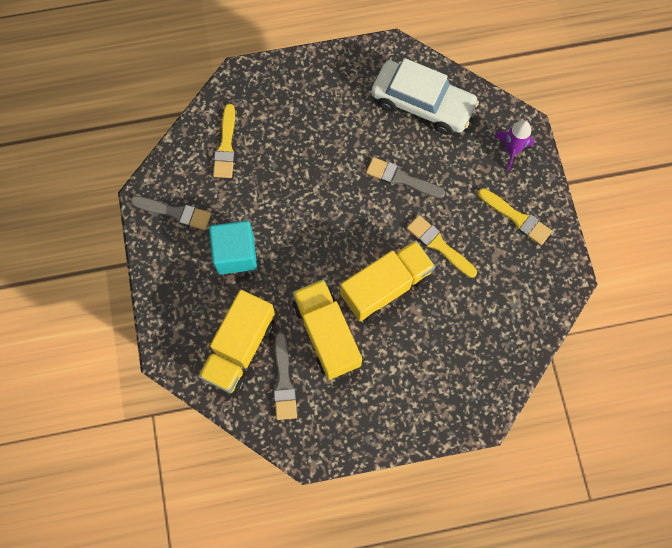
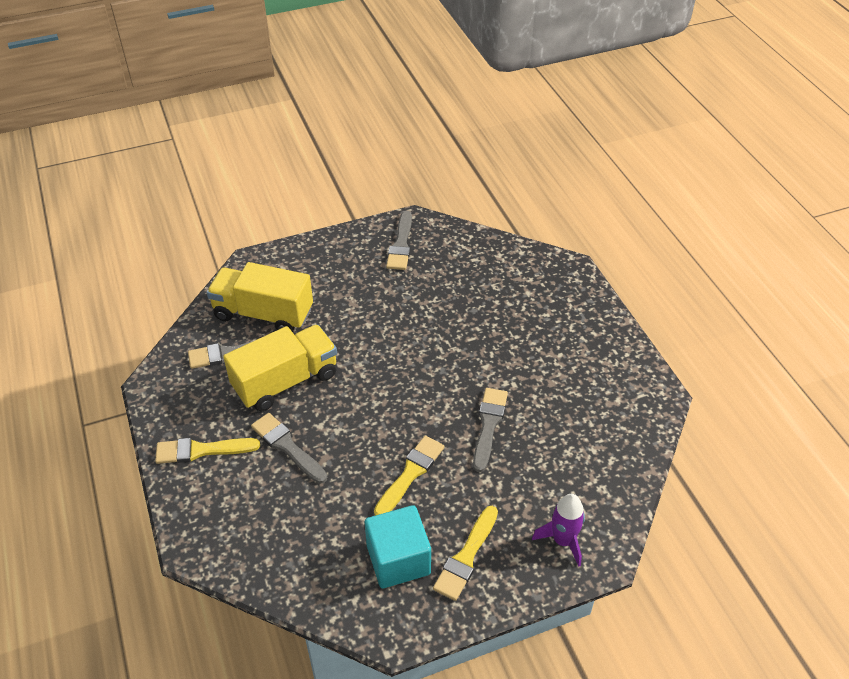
camera: 80 degrees right, 25 degrees down
(226, 146) = (484, 269): yellow brush -> yellow brush (201, 450)
(235, 254) = (365, 295): turquoise cube -> turquoise cube (398, 560)
(386, 286) = (348, 427): yellow truck -> none
(397, 338) = (287, 446): none -> grey brush
(422, 104) = (596, 434): white car -> none

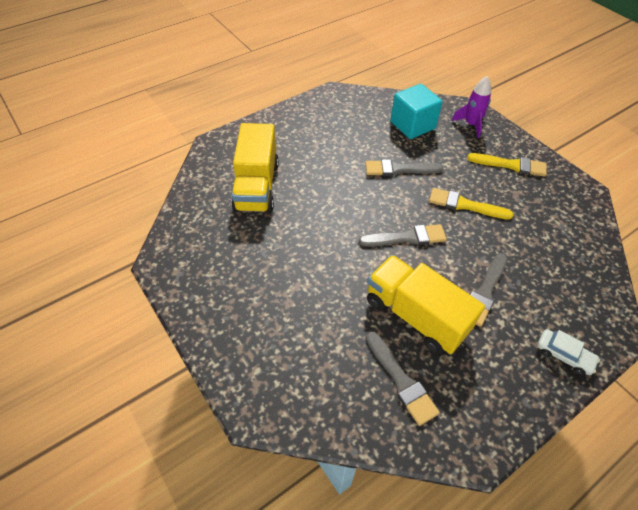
camera: 105 degrees left, 5 degrees up
(192, 485) = (564, 355): none -> white car
(201, 450) = (526, 361): yellow brush -> none
(263, 314) = (335, 366): yellow truck -> yellow truck (257, 186)
(398, 560) = (536, 198): turquoise cube -> turquoise cube (412, 125)
(401, 244) = (201, 265): grey brush -> grey brush (407, 237)

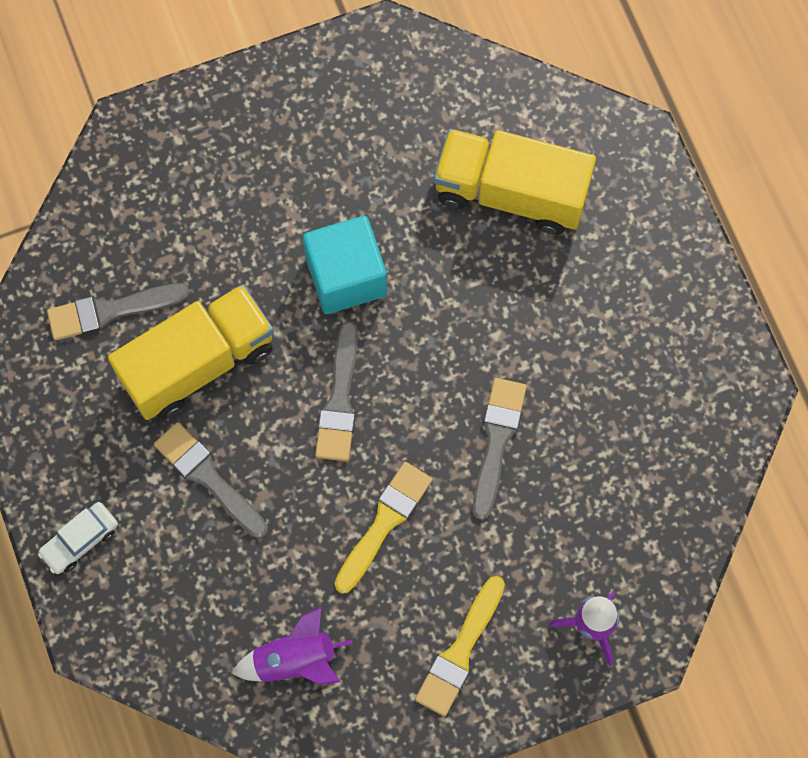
camera: 105 degrees right, 20 degrees up
(412, 125) = (614, 510): turquoise cube -> turquoise cube (346, 276)
(559, 227) = (295, 660): none -> purple rocket

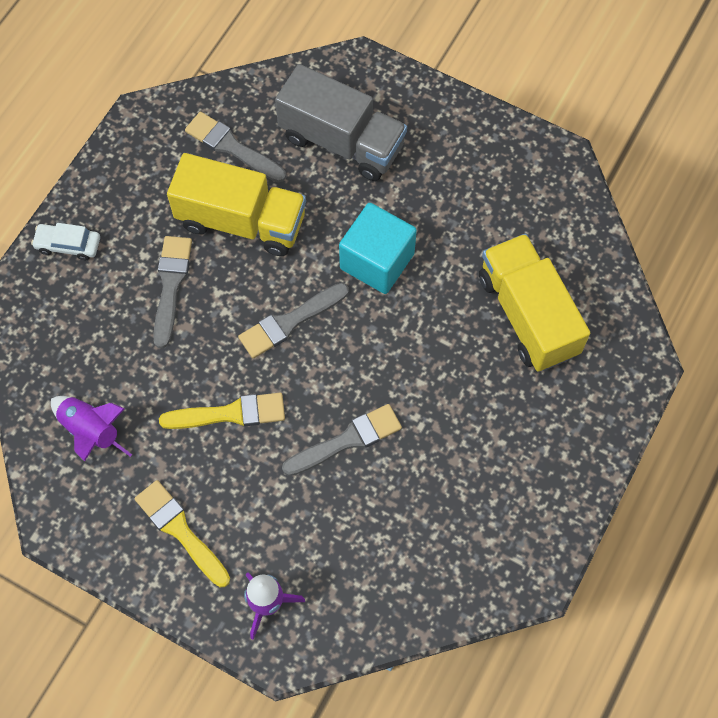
camera: 50 degrees right, 5 degrees down
(195, 208) = (342, 141): none -> grey truck
(460, 651) = (180, 530): yellow brush -> yellow brush turned 60 degrees clockwise

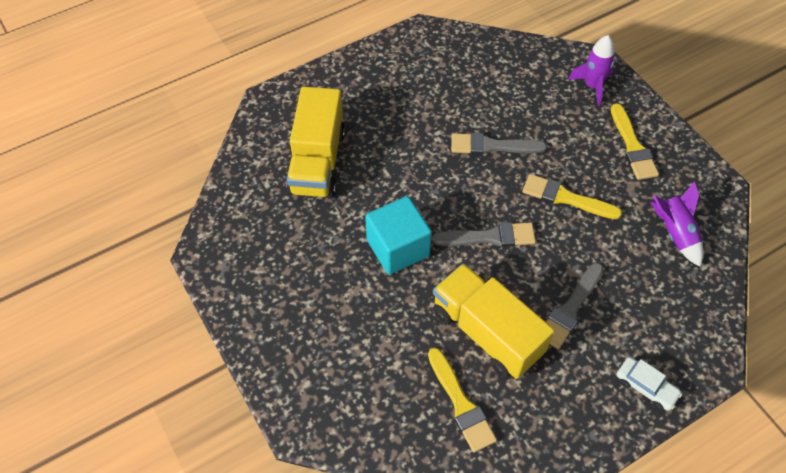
camera: 150 degrees left, 10 degrees down
(232, 147) = (461, 404): grey brush -> yellow brush
(342, 141) = (363, 358): grey truck -> none

